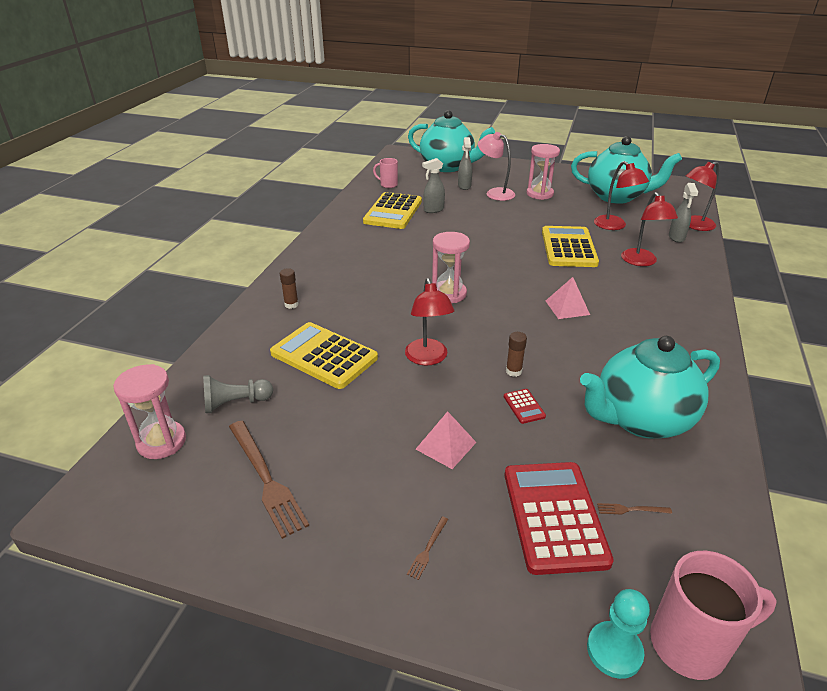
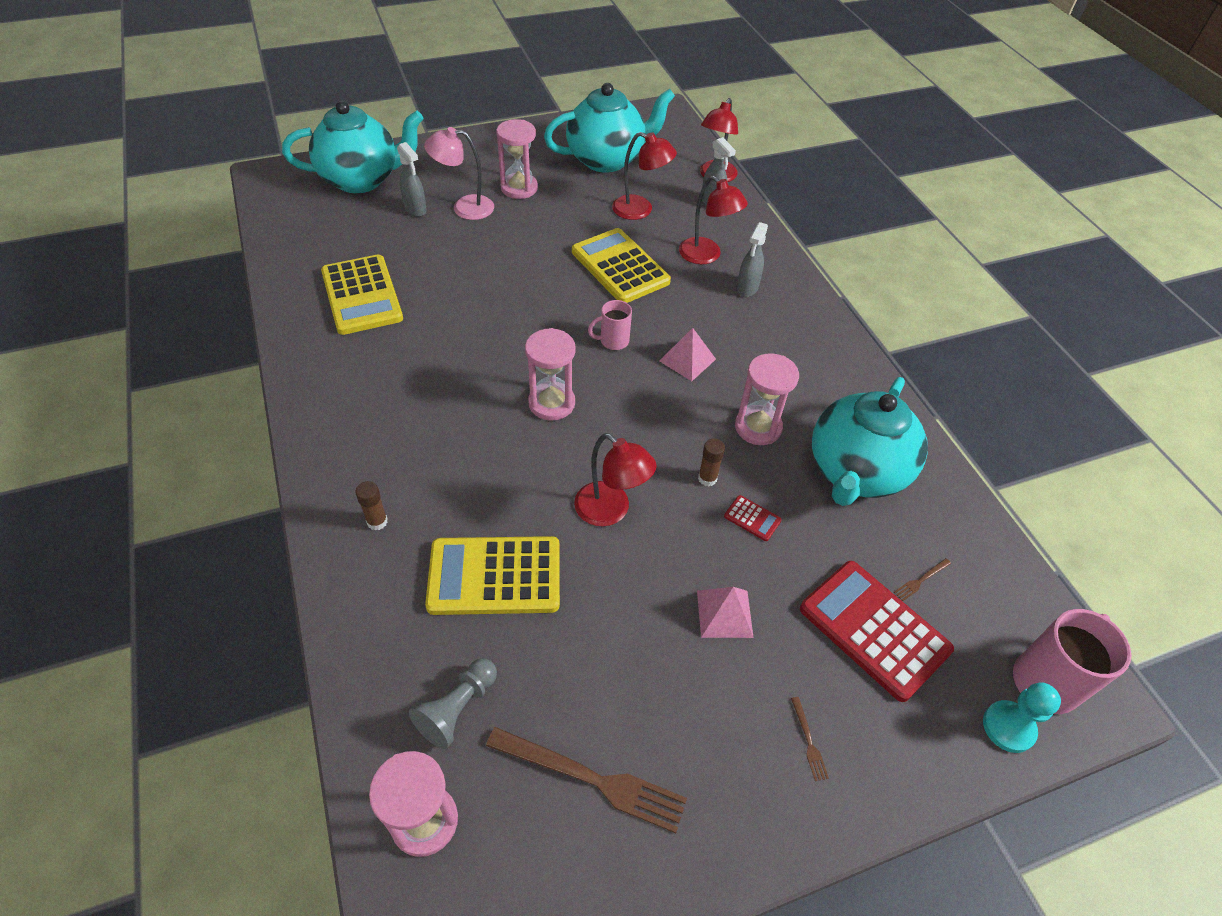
camera: 40 degrees left, 15 degrees up
(388, 185) = (308, 247): pink mug -> pink mug (613, 341)
(433, 210) = (412, 270): grey spray bottle -> grey spray bottle (747, 288)
(583, 361) = (758, 427): none -> pink hourglass

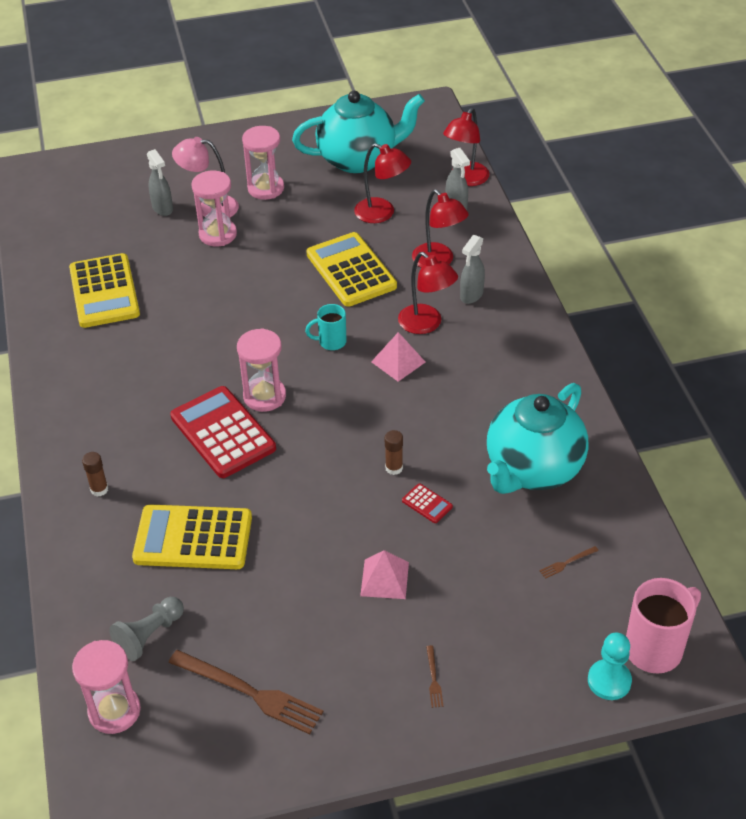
camera: 10 degrees right, 5 degrees down
(362, 179) = (115, 177): turquoise teapot -> none
(611, 511) = (302, 491): red lamp -> red lamp (426, 324)
(613, 341) = (331, 342): pink mug -> turquoise mug
(758, 427) = (451, 426): pink hourglass -> pink hourglass (218, 234)
(874, 629) = (513, 599): red calculator -> red calculator (223, 433)

